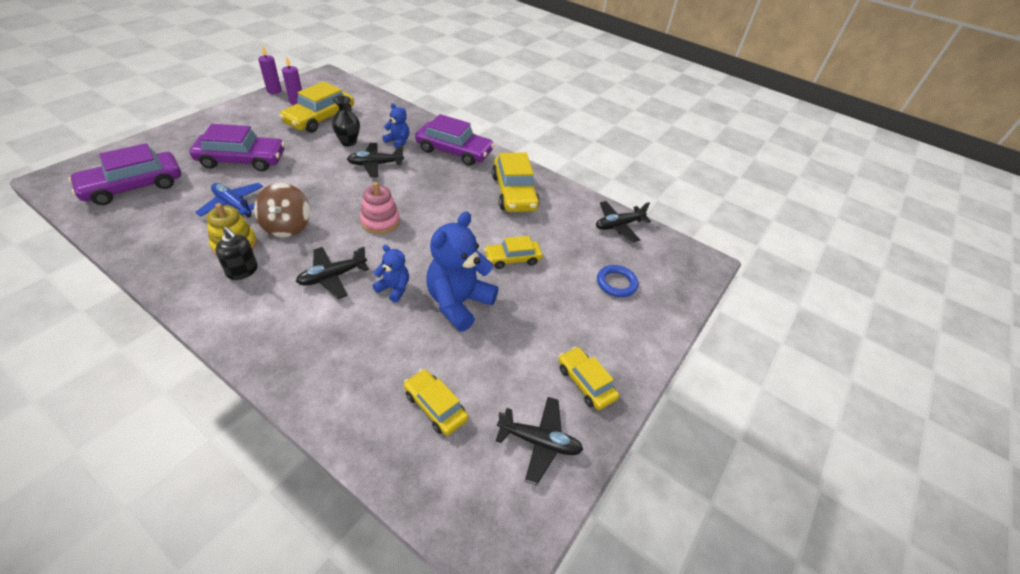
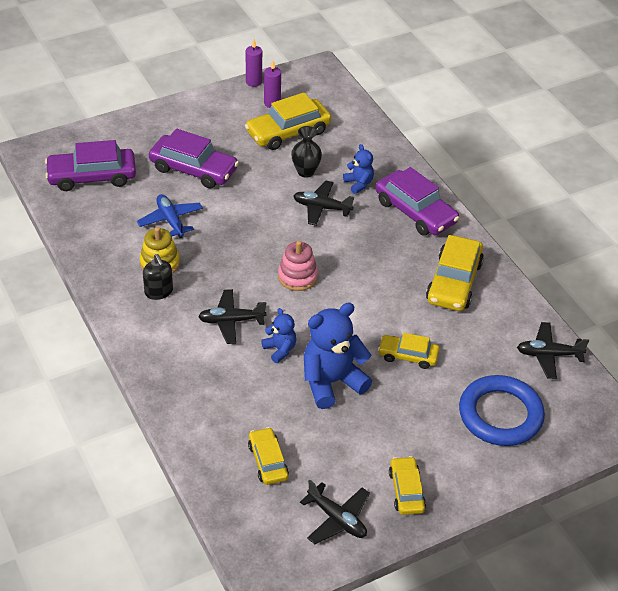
camera: 30 degrees right, 0 degrees up
(287, 226) = (210, 257): brown spinning top -> none
(616, 283) = (500, 415): blue ring -> blue ring, size x1.89

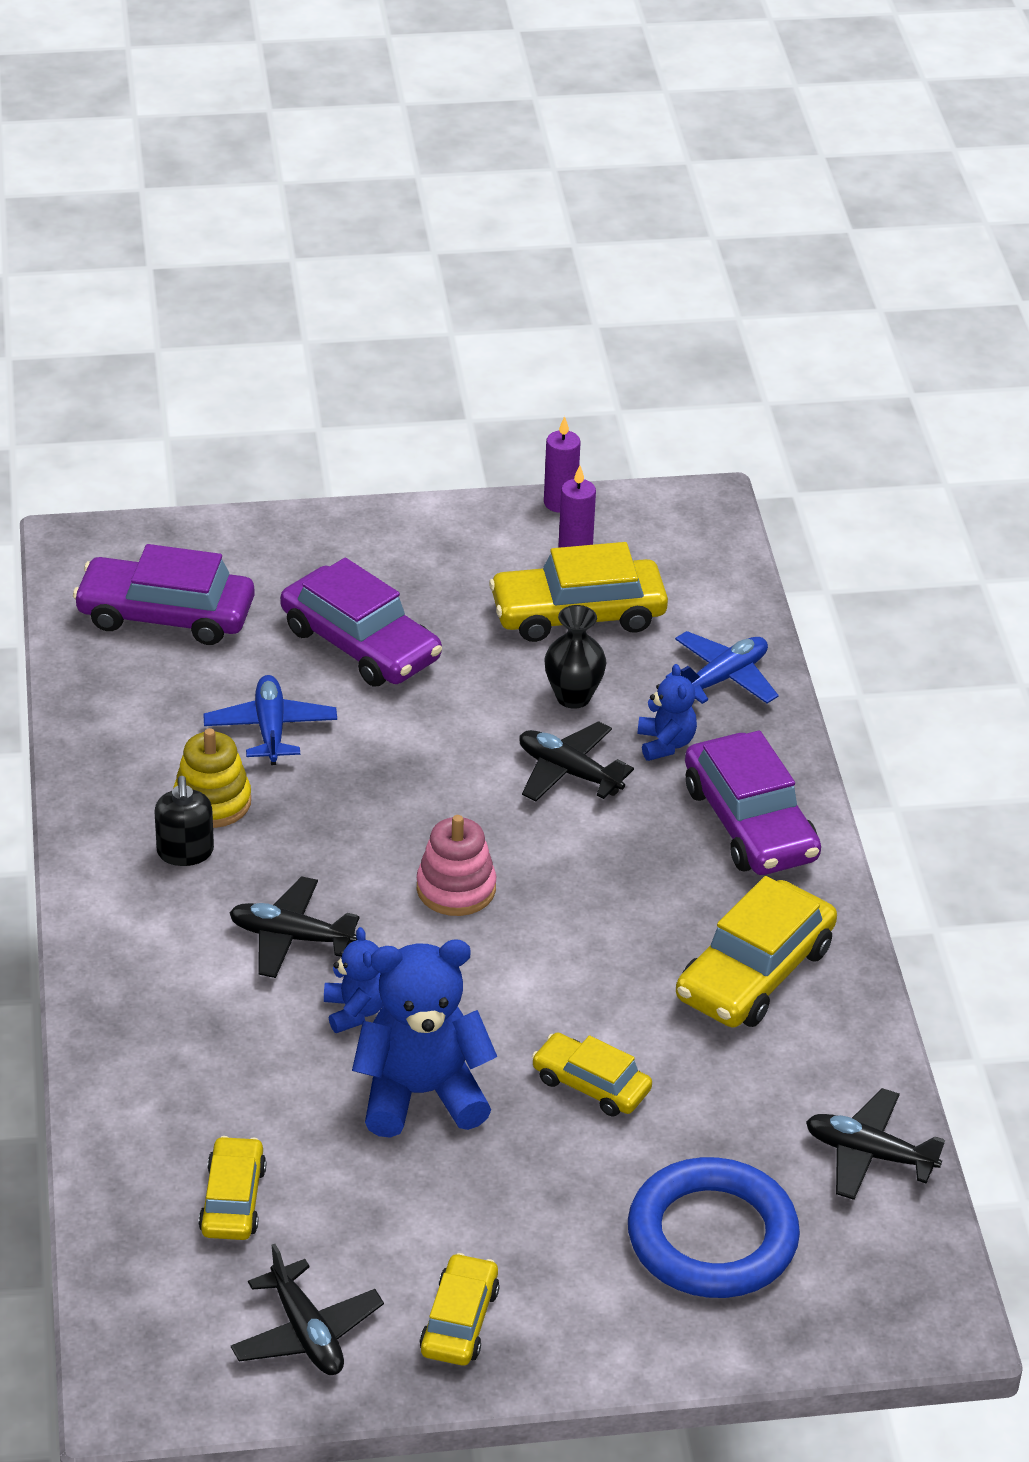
camera: 20 degrees right, 5 degrees down
(369, 147) = (723, 678): none -> blue plane

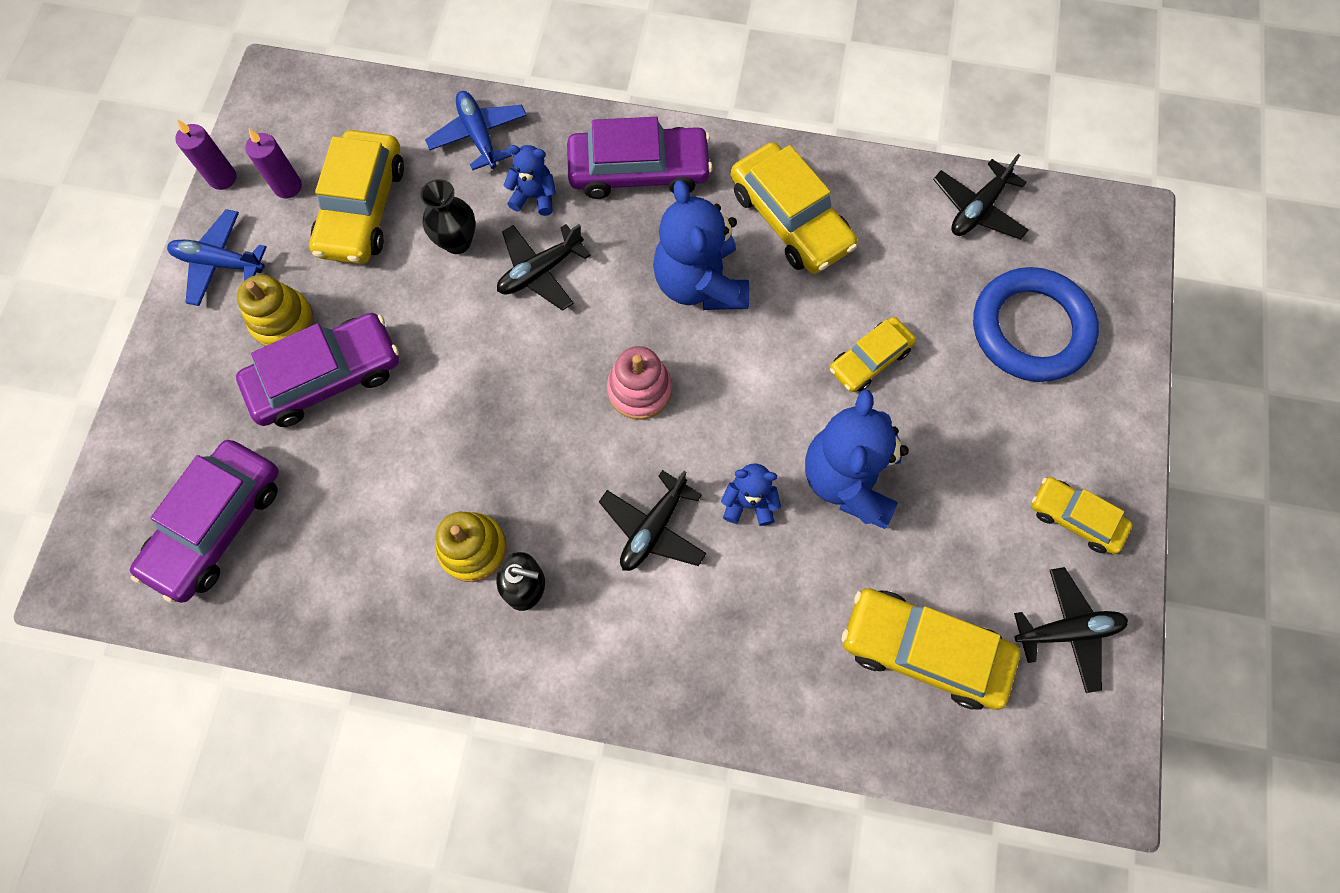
camera: 70 degrees left, 30 degrees up
(233, 1200) = (923, 650): yellow car -> yellow car, size x1.68
(270, 729) = (401, 477): blue plane -> blue plane (220, 263)
(411, 594) = (282, 321): none -> yellow stacking toy
(621, 909) = (700, 283): none -> blue teddy bear

